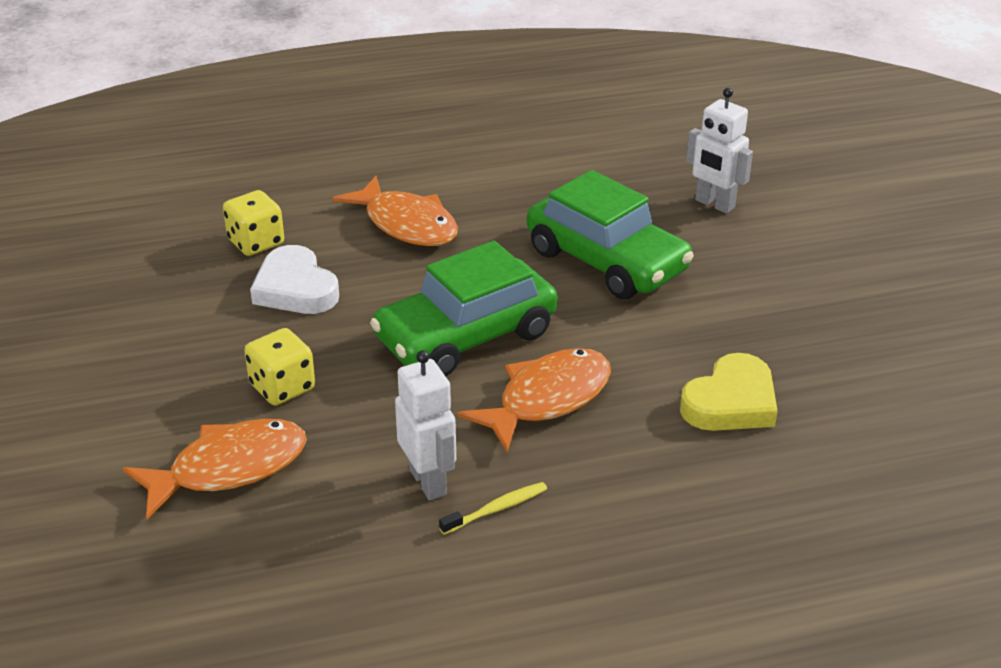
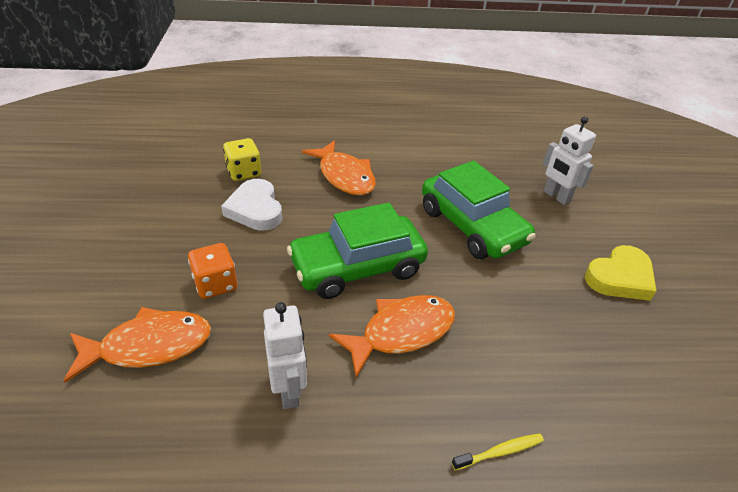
camera: 10 degrees right, 5 degrees up
(282, 387) = (215, 284): yellow dice -> orange dice
(496, 509) = (333, 430): yellow toothbrush -> yellow toothbrush (499, 452)
(731, 402) = (543, 364): yellow heart -> yellow heart (620, 277)

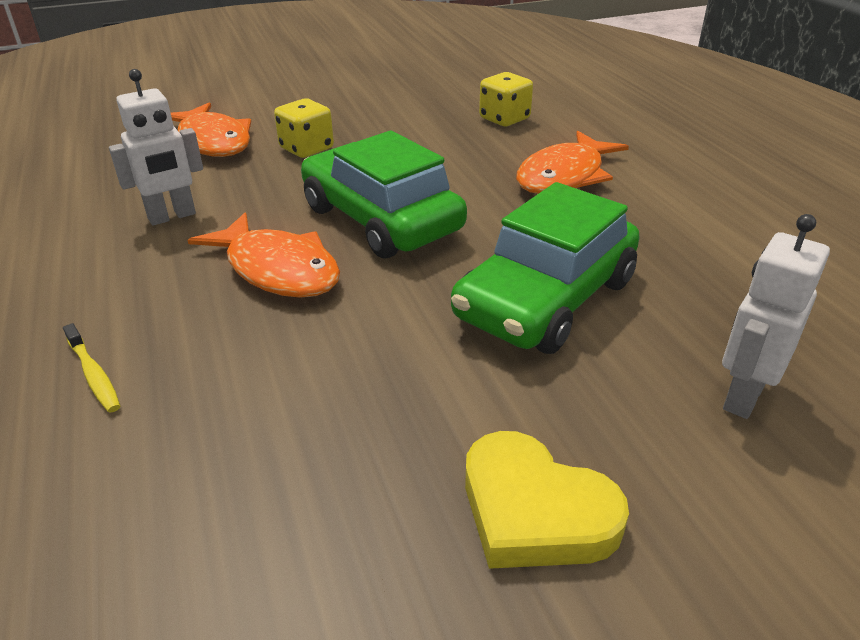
camera: 75 degrees right, 5 degrees down
(215, 284) = (306, 148): orange dice -> yellow dice
(255, 209) = (441, 140): white heart -> none

